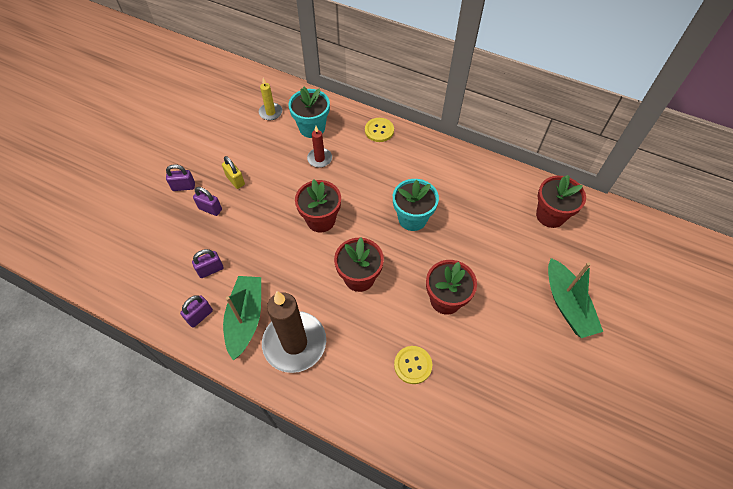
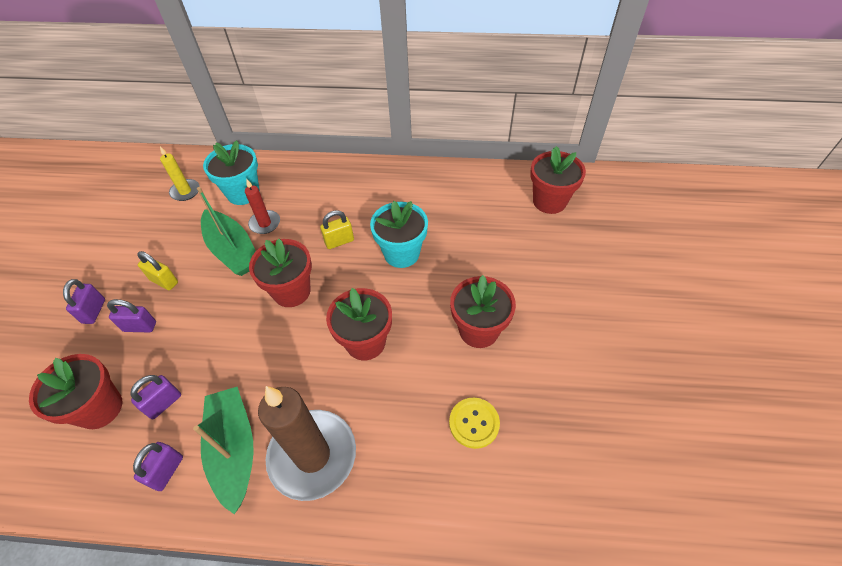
camera: 20 degrees left, 5 degrees down
(170, 257) = (100, 408): none -> red flower pot
(183, 187) = (94, 311): purple padlock -> purple padlock turned 60 degrees counterclockwise
(369, 192) = (339, 241): none -> yellow padlock
(379, 130) = (325, 173): yellow button -> none
(567, 305) = (612, 287): green boat -> green boat (233, 250)

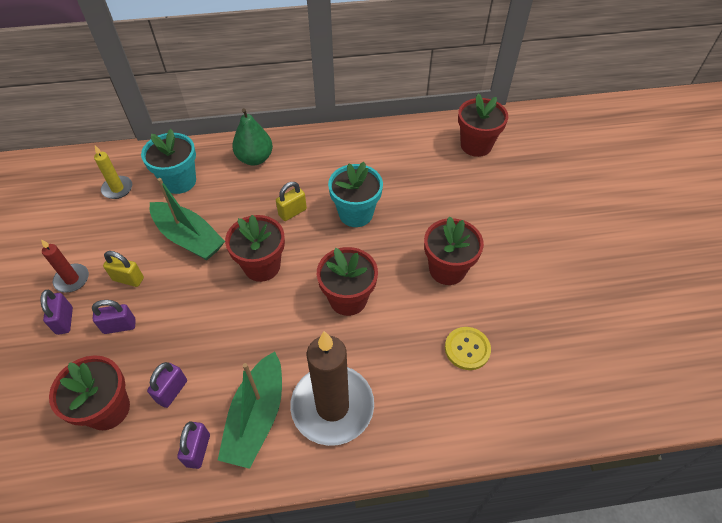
camera: 15 degrees left, 0 degrees up
(234, 449) = (256, 417): green boat -> green boat turned 135 degrees counterclockwise
(265, 223) = (212, 207): red candle -> red candle (72, 279)
(321, 181) = (255, 158): none -> green pear

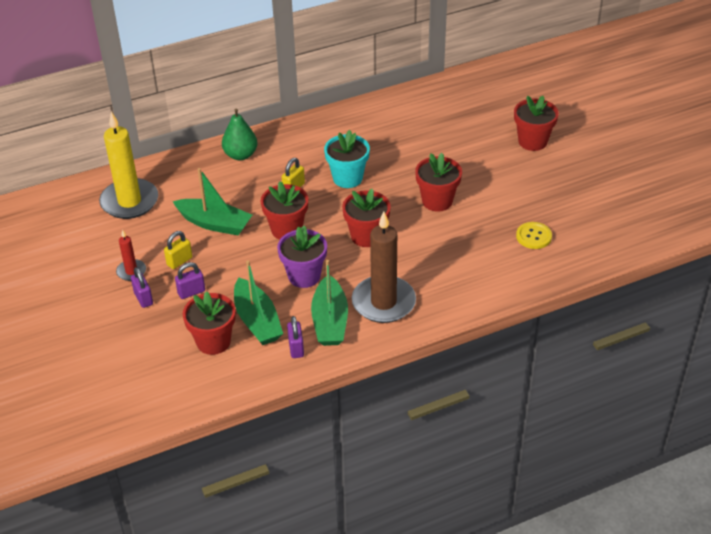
camera: 15 degrees left, 10 degrees down
(117, 189) = (129, 201): yellow candle -> yellow candle, size x2.08
(128, 279) = (179, 261): yellow padlock -> yellow padlock turned 45 degrees counterclockwise
(172, 391) = (257, 321): purple padlock -> green boat
(179, 181) = (182, 185): turquoise flower pot -> none
(254, 338) = (304, 276): none -> purple flower pot
(467, 349) = (470, 247): yellow button -> yellow button (533, 236)
(476, 145) = (429, 108): red flower pot -> red flower pot (532, 141)

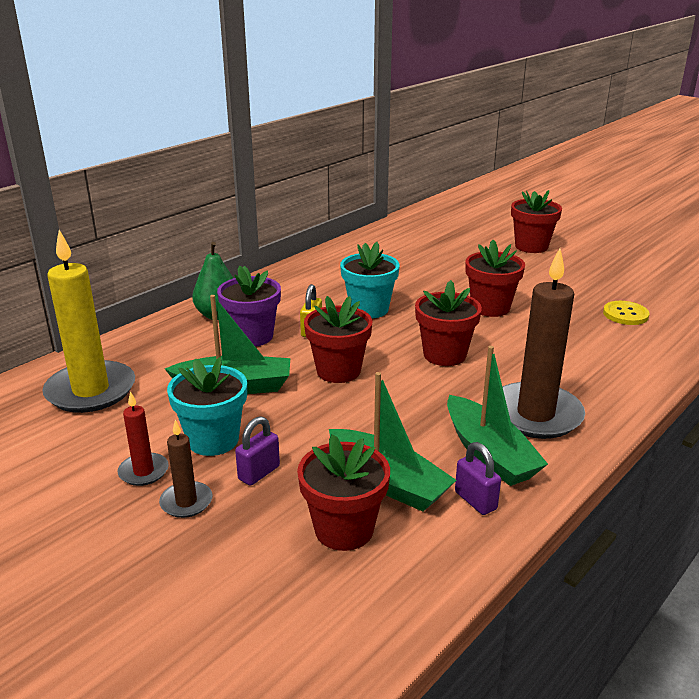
camera: 25 degrees left, 15 degrees down
(143, 298) = (186, 502): purple padlock -> brown candle
(179, 261) = (213, 440): yellow padlock -> turquoise flower pot
(304, 276) = (406, 413): purple flower pot -> purple flower pot (252, 336)

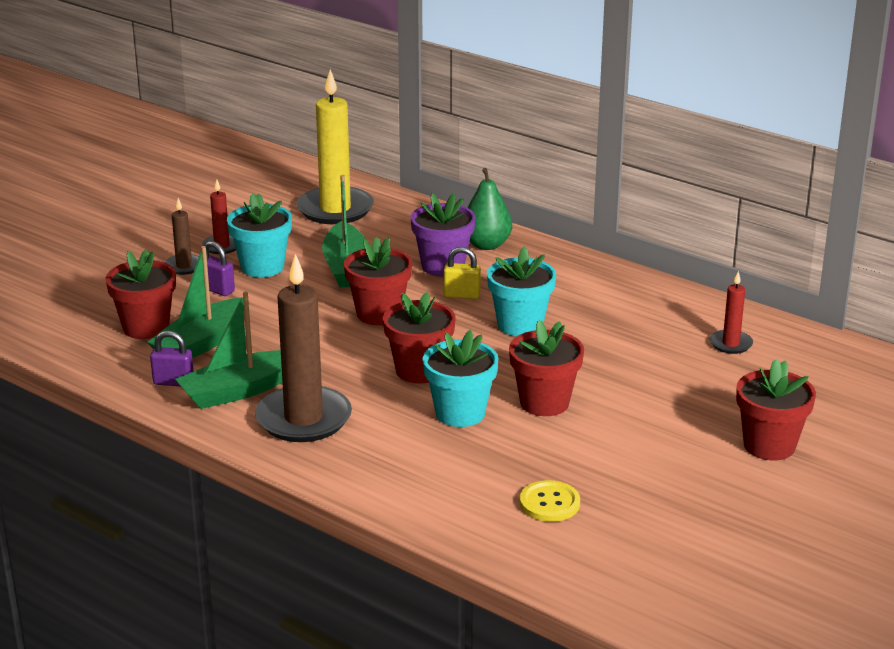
camera: 85 degrees right, 0 degrees up
(405, 244) = (731, 344): none -> red candle
(475, 501) = (173, 382): purple padlock -> purple padlock turned 45 degrees clockwise
(511, 340) = (460, 413): none -> turquoise flower pot

